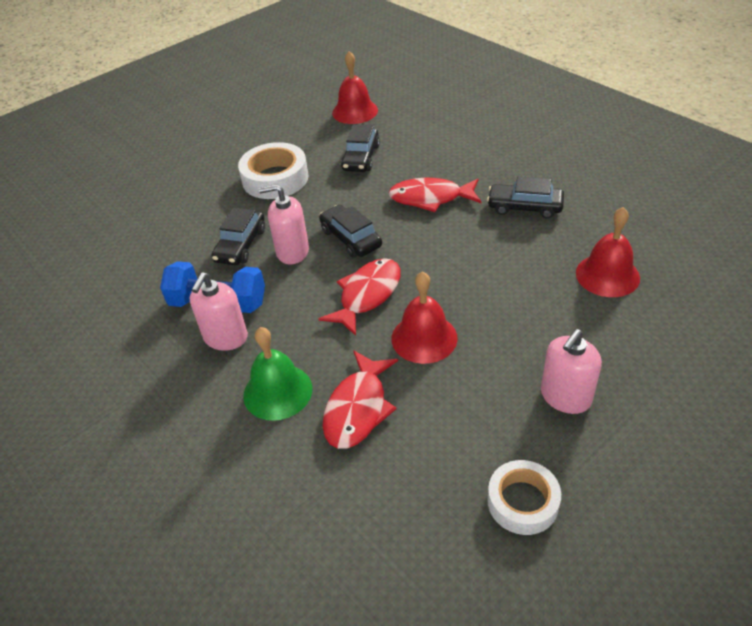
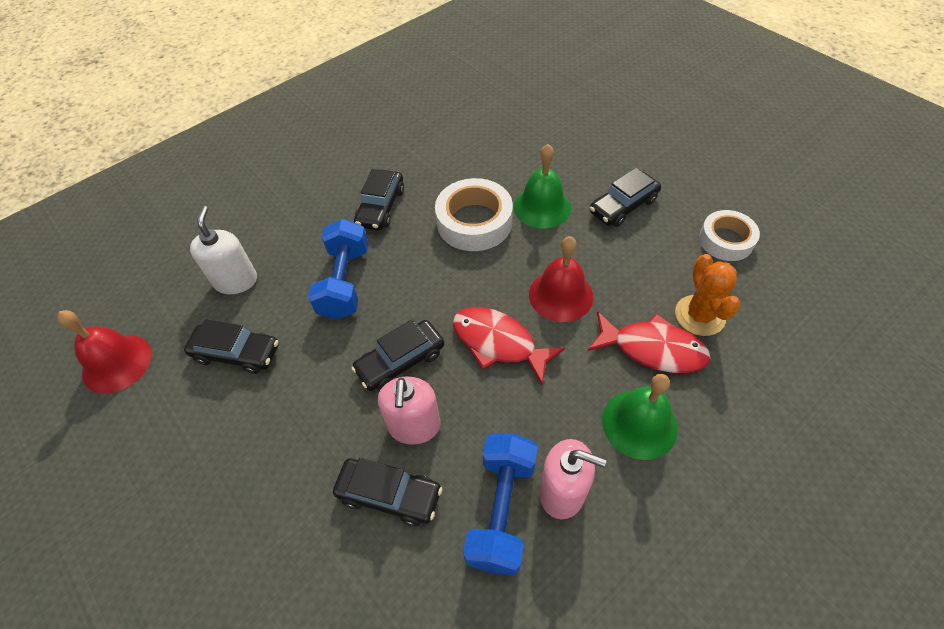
camera: 90 degrees left, 10 degrees up
(275, 178) = (246, 462): white tape -> white tape (474, 222)
(401, 456) = (699, 315): none -> orange cactus
(428, 144) = (236, 281): none -> white soap dispenser
(430, 198) = (345, 282): red fish -> blue dumbbell
(548, 323) = (542, 207): none -> green bell
(565, 397) = (623, 206): pink soap dispenser -> black car
(607, 275) = (486, 165): red bell -> none

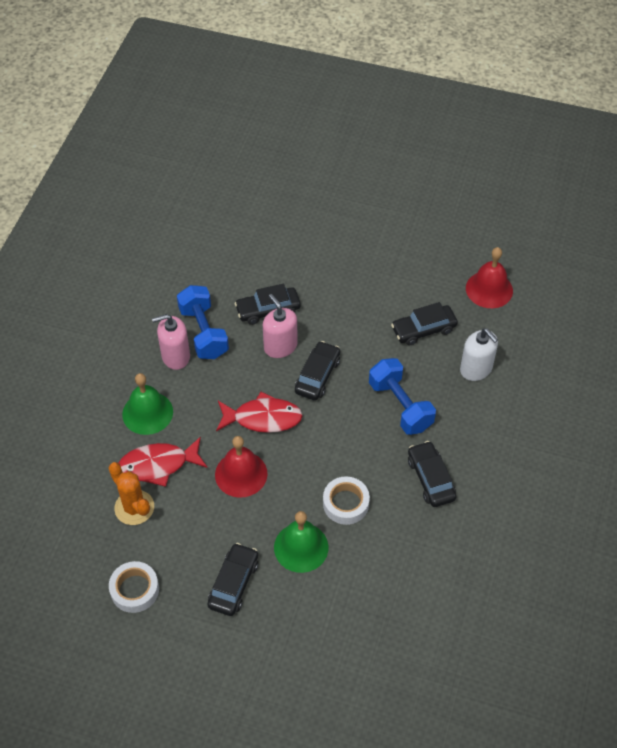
camera: 145 degrees right, 0 degrees up
(474, 222) = (346, 503): white tape -> white tape, size x0.67

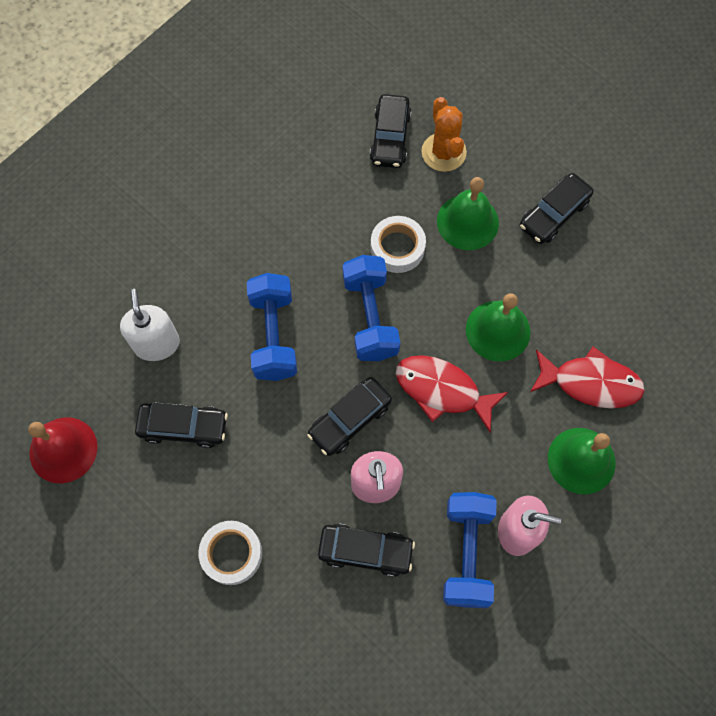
camera: 155 degrees left, 15 degrees up
(134, 507) = (634, 342): orange cactus -> orange cactus (443, 152)
(135, 590) = (660, 250): white tape -> white tape (231, 554)
(241, 474) = (498, 330): red bell -> green bell
(339, 445) = (370, 317): none -> blue dumbbell
(430, 479) = (291, 236): black car -> black car (390, 137)

